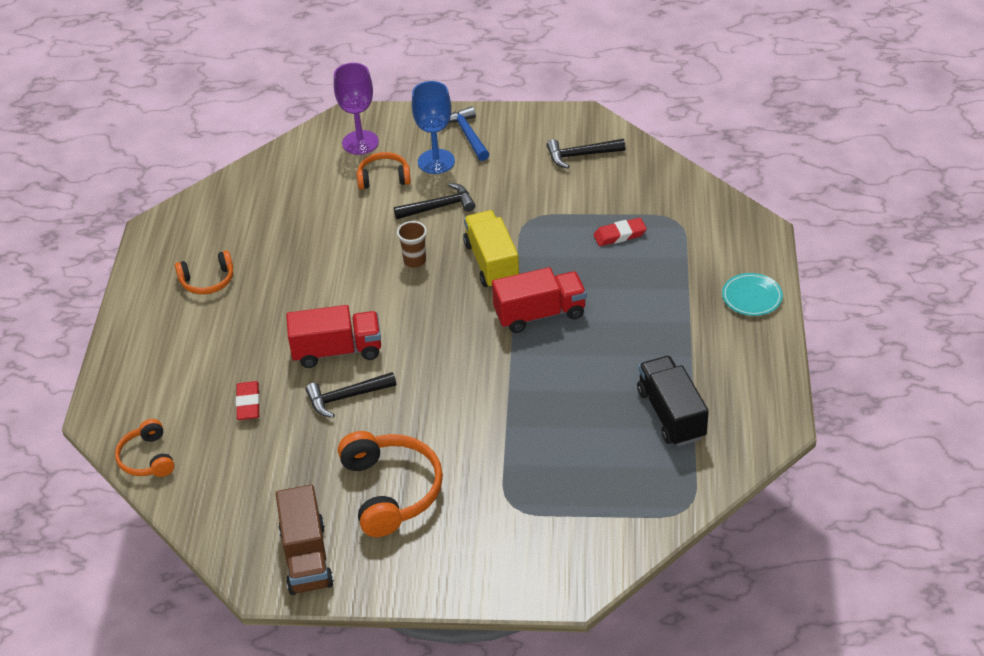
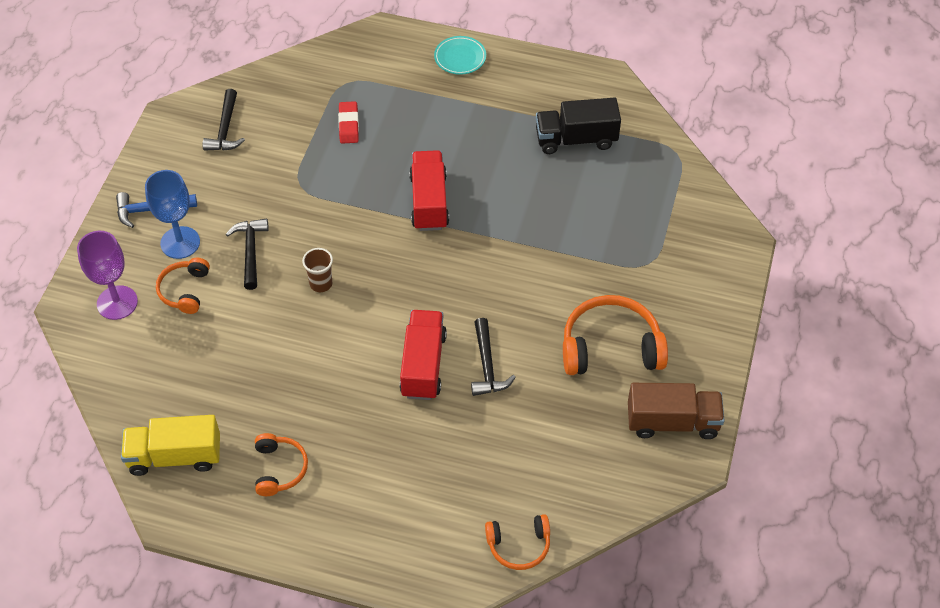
camera: 80 degrees left, 10 degrees up
(248, 403) = (471, 449): red eraser -> none
(492, 263) = (348, 224): yellow truck -> yellow truck (175, 456)

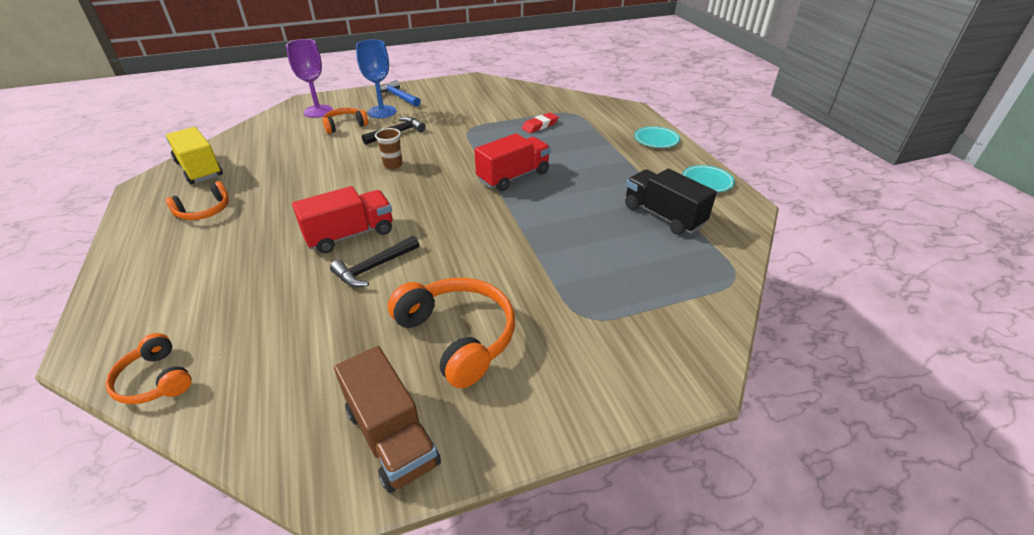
camera: 55 degrees right, 15 degrees down
(225, 129) = (484, 94): black hammer -> none
(555, 76) = (707, 181): none -> turquoise plate

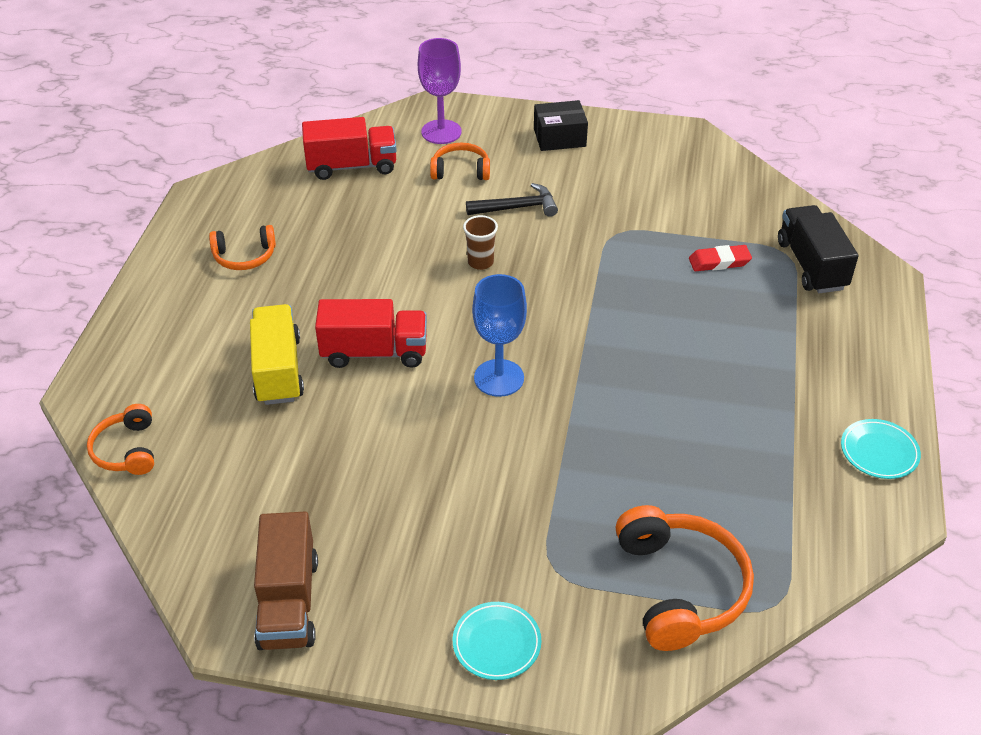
camera: 30 degrees right, 5 degrees up
(199, 169) = (264, 188): yellow truck -> yellow truck (278, 370)
(374, 267) = (375, 408): black hammer -> none
(382, 112) = (521, 160): blue goblet -> blue goblet (499, 378)
(398, 97) = (559, 137): blue hammer -> black box
(458, 336) = (408, 530): orange headphones -> orange headphones (680, 588)
(513, 177) = (617, 339): red truck -> red truck (352, 166)
(656, 140) = (871, 351): turquoise plate -> turquoise plate (496, 643)
(663, 216) = (765, 480): black truck -> black truck (811, 265)

